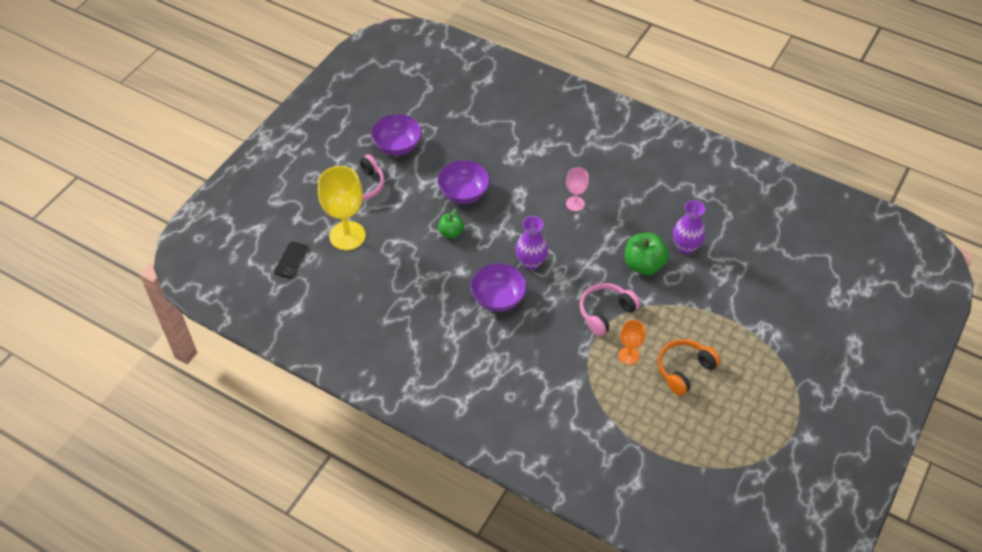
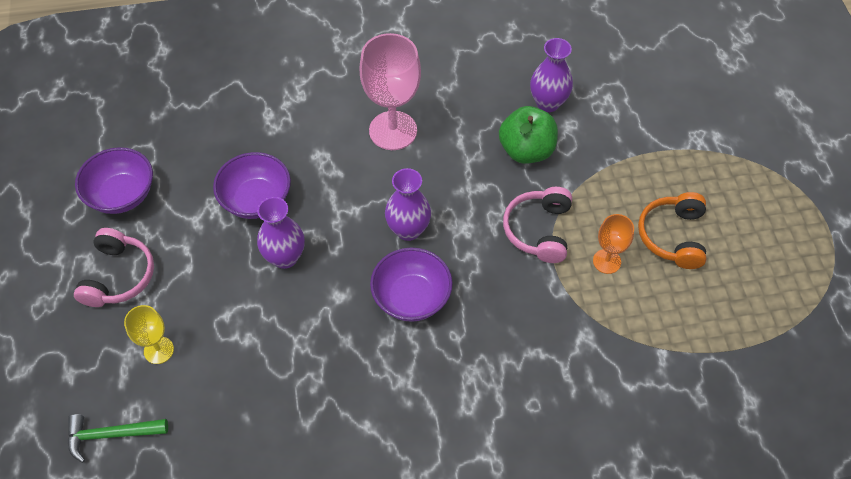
camera: 40 degrees left, 5 degrees up
(291, 260) = (111, 435): black phone -> green hammer
(347, 236) = (158, 350): yellow goblet -> yellow goblet, size x0.53
(451, 232) = (285, 257): green apple -> purple vase
(575, 204) = (393, 130): pink goblet -> pink goblet, size x1.87

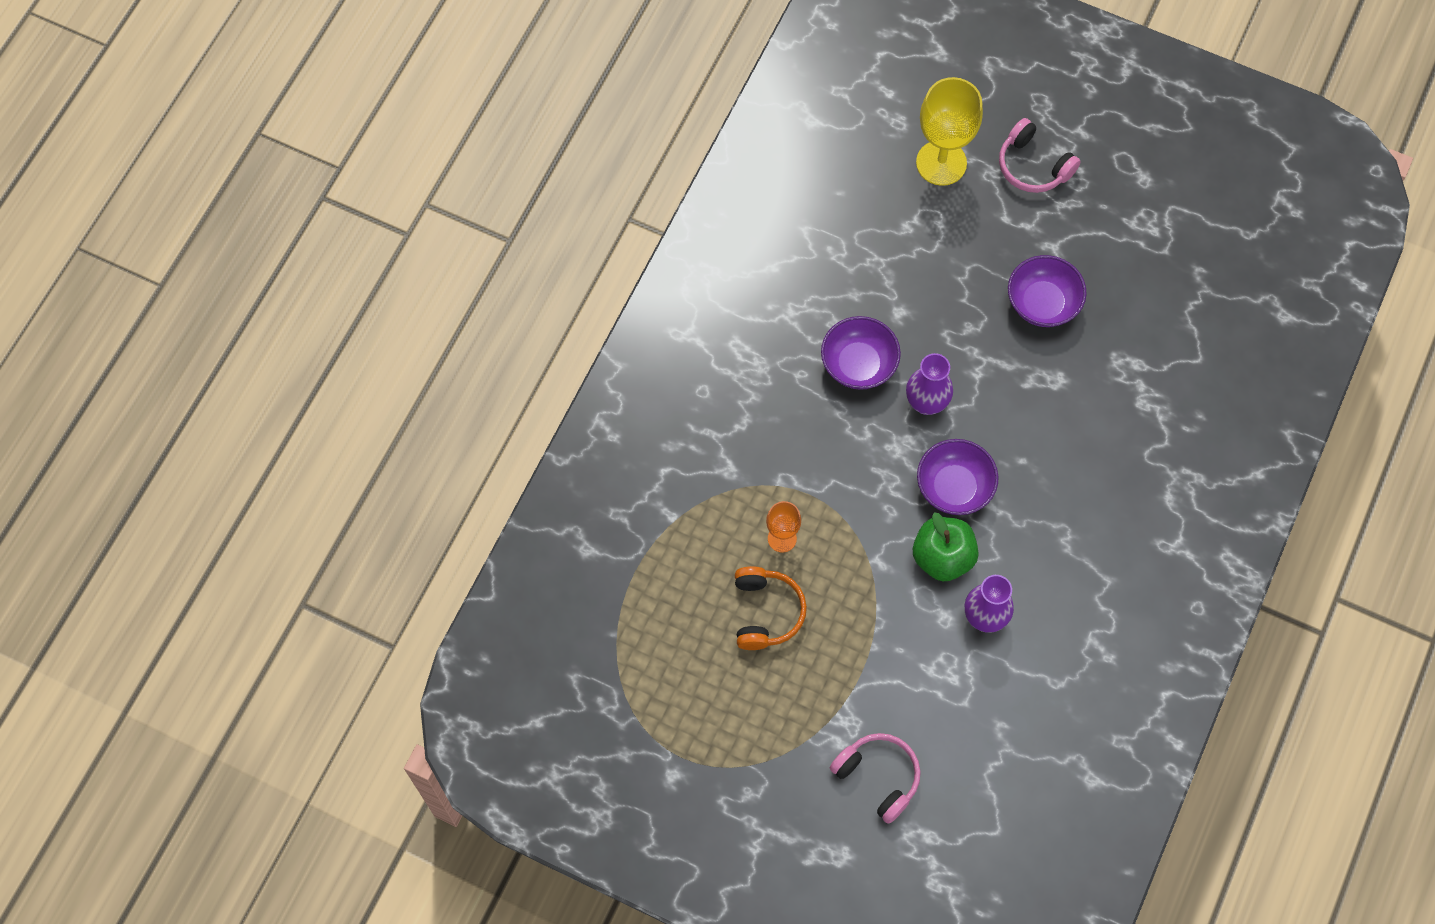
camera: 125 degrees right, 10 degrees up
(111, 435) = (890, 101): green hammer -> none
(122, 195) = (1119, 205): purple bowl -> purple bowl (954, 487)
(158, 350) = (941, 163): yellow goblet -> yellow goblet, size x1.87
(285, 257) = (966, 293): purple vase -> none
(393, 130) = (1045, 458): pink goblet -> none
(539, 230) = (851, 506): pink headphones -> pink headphones (878, 777)
(673, 236) = (766, 612): orange headphones -> orange headphones turned 45 degrees clockwise

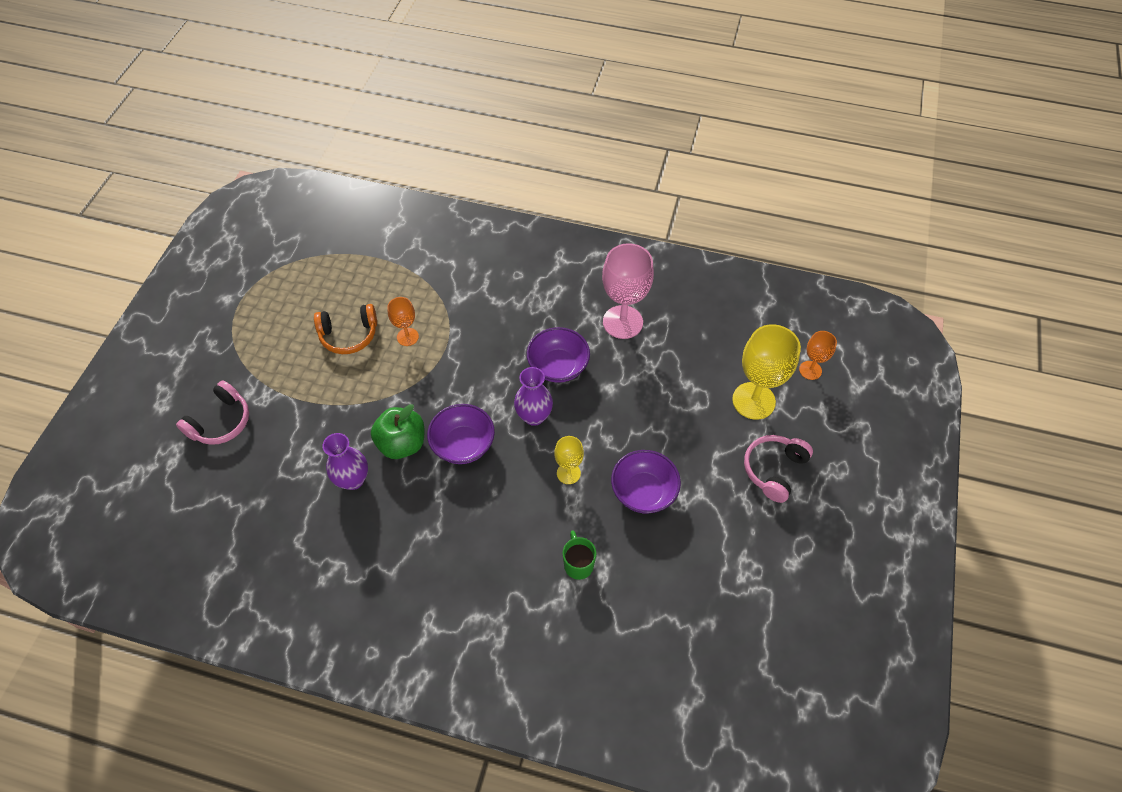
camera: 80 degrees right, 10 degrees down
(803, 279) = (622, 322): none -> pink goblet
(909, 93) = (810, 370): none -> orange goblet
(1008, 377) = (568, 473): none -> yellow goblet
(1120, 385) = (578, 564): none -> green mug

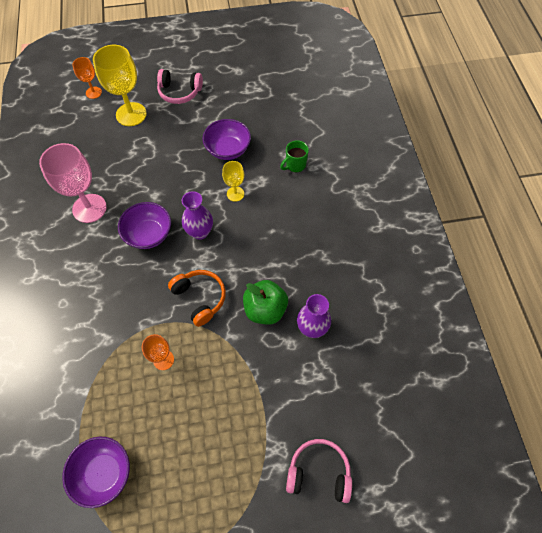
camera: 115 degrees left, 5 degrees up
(349, 335) = (181, 413): orange headphones -> orange headphones (200, 298)
(463, 444) = (245, 267): purple bowl -> purple bowl (103, 473)

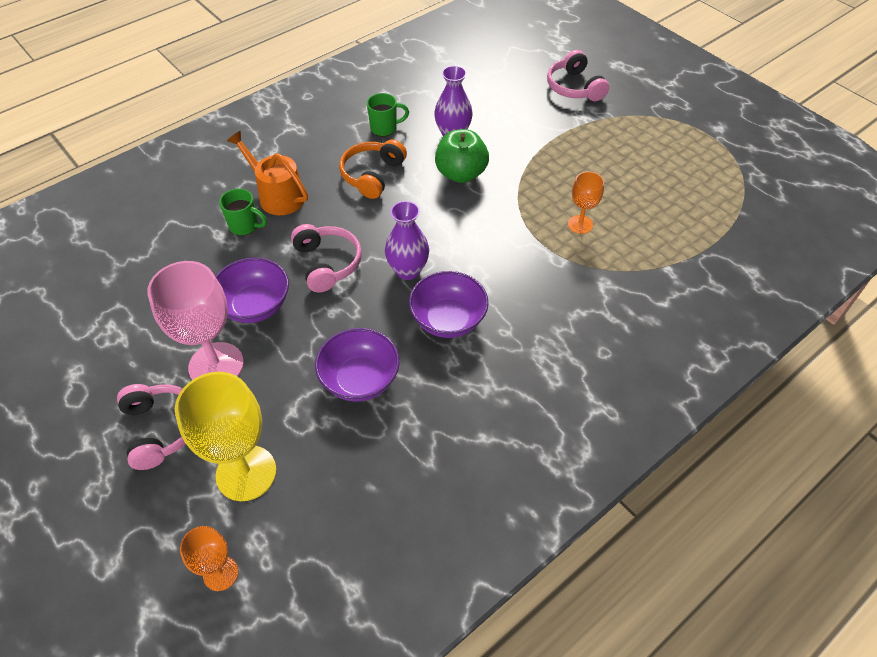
camera: 120 degrees left, 10 degrees down
(89, 208) = (458, 413): pink goblet -> pink goblet (216, 365)
(103, 473) = (713, 212): purple bowl -> purple bowl (360, 379)
(200, 298) = (491, 229): orange headphones -> orange headphones (372, 175)
(235, 194) = (327, 263): yellow goblet -> pink headphones
(312, 191) = (277, 195): none -> orange watering can
(347, 284) = (384, 128): none -> green mug

